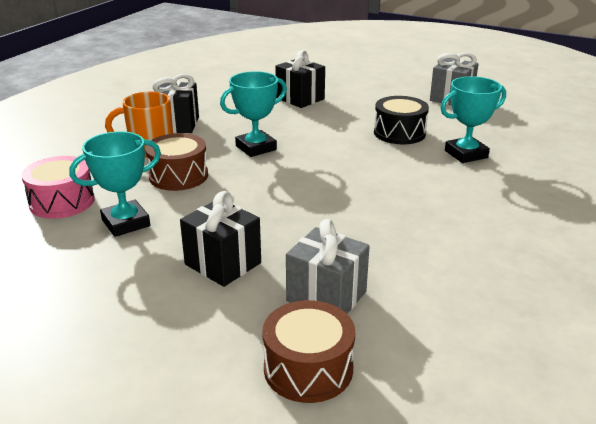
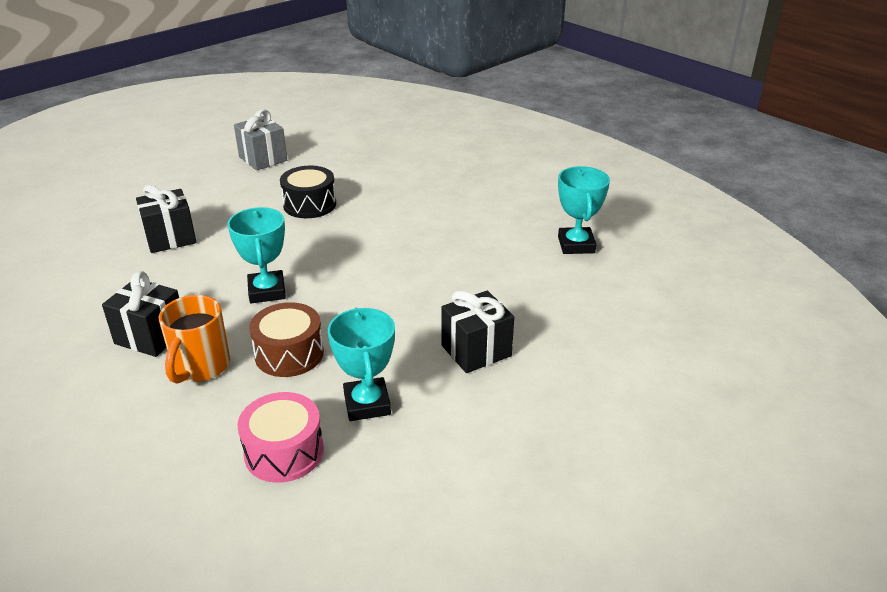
camera: 70 degrees left, 5 degrees up
(308, 368) = (625, 334): brown drum -> none
(326, 296) = (547, 307): grey gift -> none
(466, 154) = (377, 186): turquoise trophy -> turquoise trophy (576, 245)

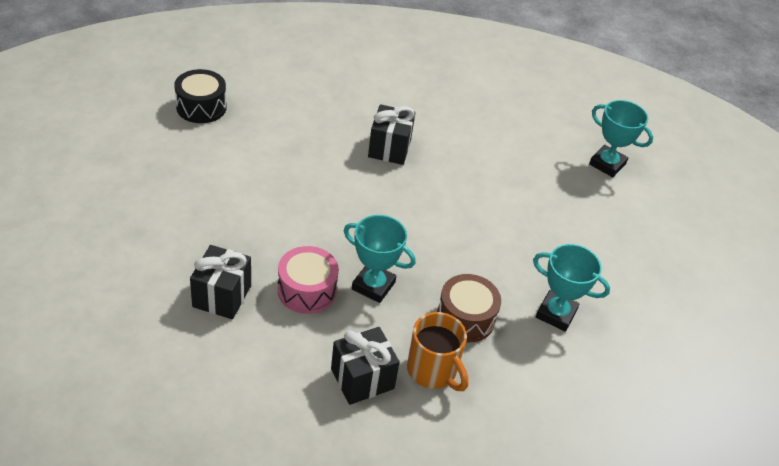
camera: 55 degrees left, 10 degrees up
(263, 159) = (154, 171): grey gift -> none
(284, 452) = (566, 378): pink drum -> pink drum (307, 290)
(309, 204) = (273, 193): black drum -> black drum (201, 107)
(476, 351) = (552, 235): black gift -> black gift (389, 148)
(576, 245) = (489, 118): turquoise trophy -> turquoise trophy (607, 164)

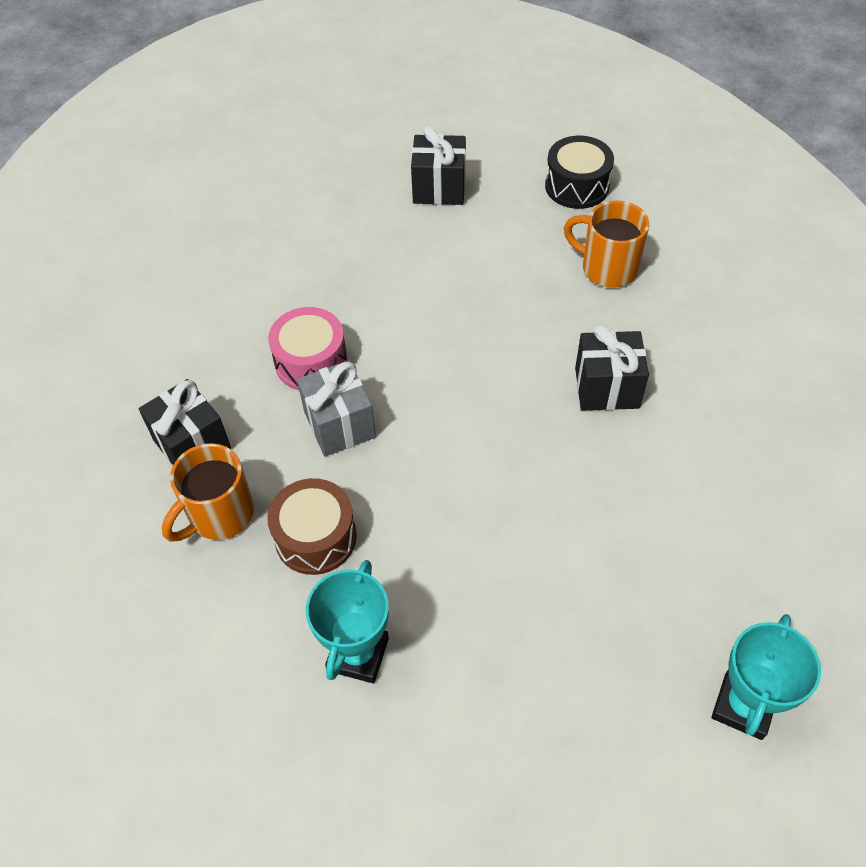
camera: 85 degrees right, 10 degrees up
(222, 296) = (279, 291): black gift -> black gift (439, 188)
(288, 117) = (607, 268): none -> orange mug
(373, 286) = (339, 424): turquoise trophy -> grey gift

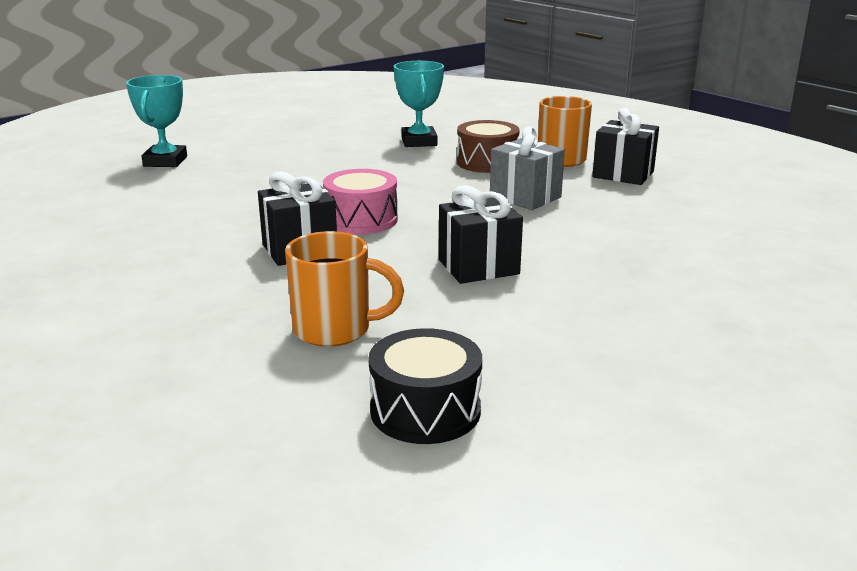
camera: 155 degrees right, 30 degrees down
(311, 362) = (590, 217): pink drum -> pink drum (361, 220)
(439, 188) = (625, 361): black gift -> black gift (478, 267)

